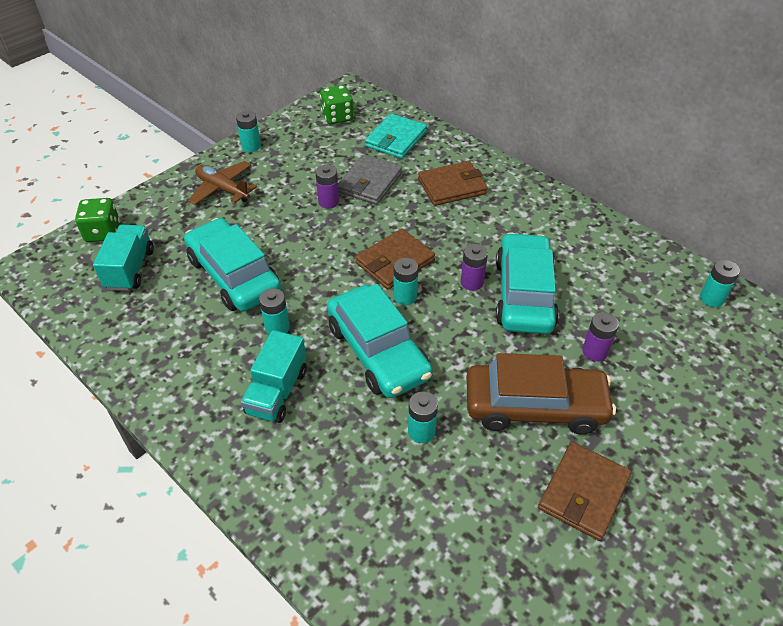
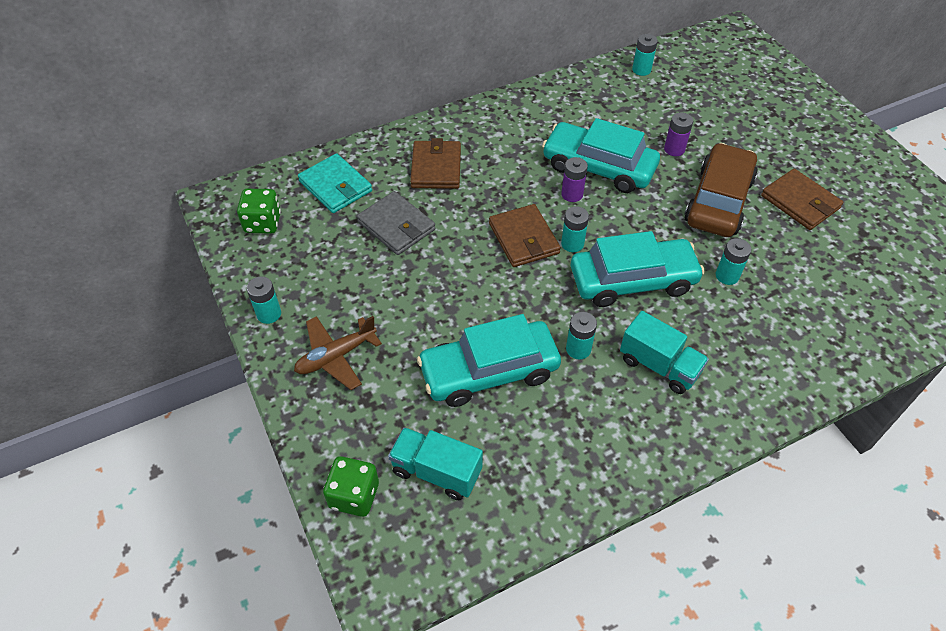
camera: 70 degrees left, 5 degrees up
(328, 202) = (410, 266): purple battery -> none

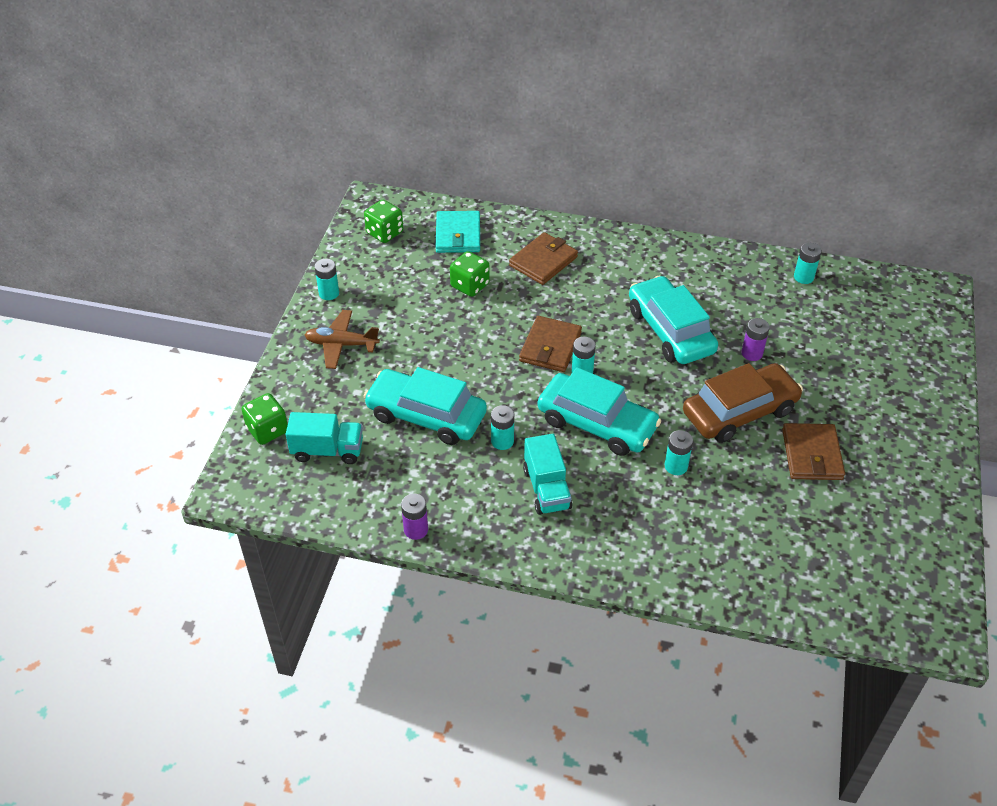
camera: 40 degrees right, 5 degrees down
(396, 226) = (470, 285): grey wallet -> green dice
(436, 472) = (328, 450): turquoise truck -> turquoise truck turned 120 degrees clockwise
(572, 194) = (624, 338): purple battery -> purple battery (416, 530)

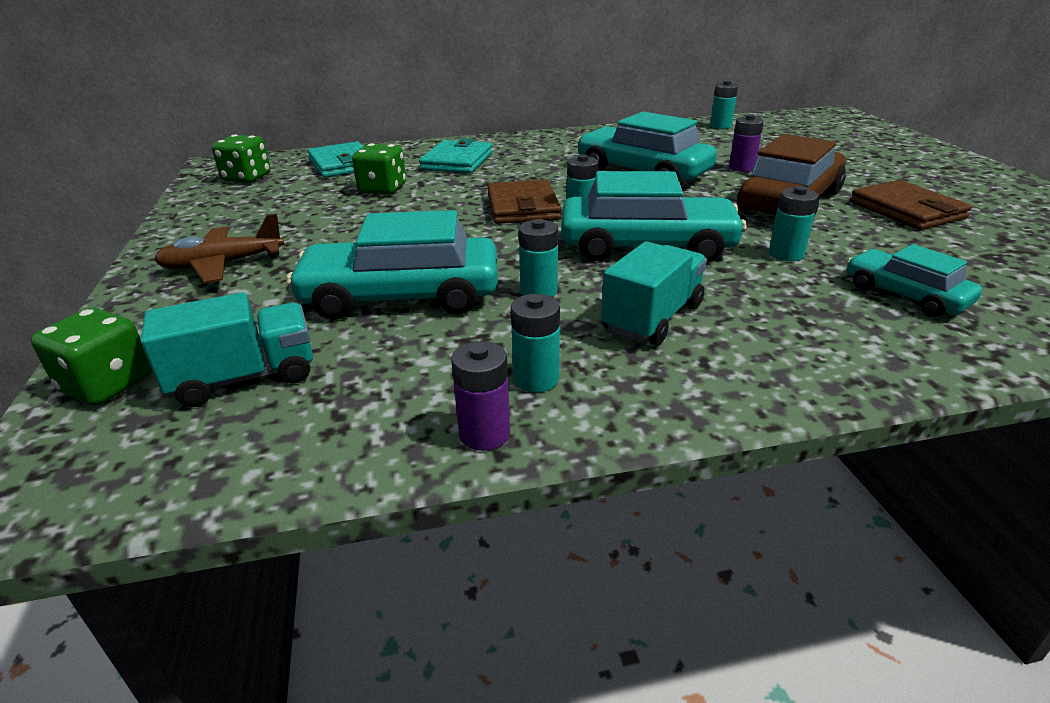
camera: 25 degrees left, 15 degrees down
(329, 293) = (184, 229): turquoise battery -> turquoise battery (536, 379)
(543, 261) = (457, 161): brown wallet -> turquoise wallet
(547, 489) = (652, 318): turquoise truck -> turquoise truck turned 105 degrees counterclockwise
(705, 529) = (905, 295): none -> turquoise car

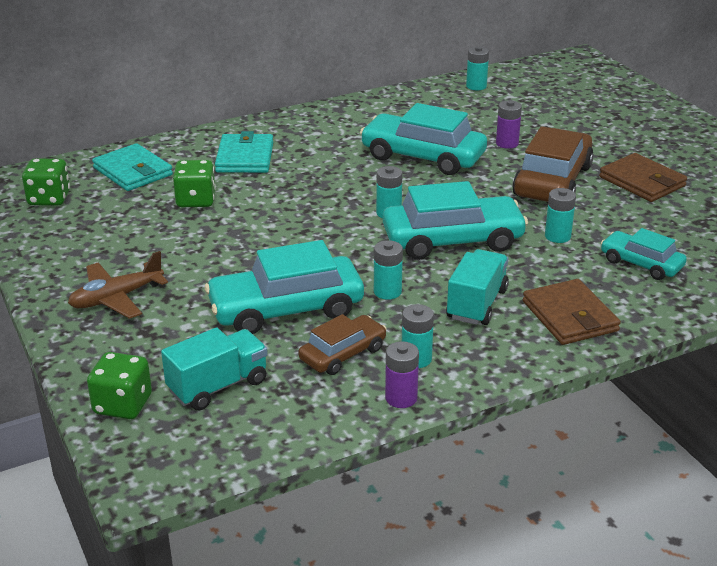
camera: 15 degrees left, 0 degrees up
(437, 358) = (343, 354): none -> brown car
(522, 207) = (335, 209): brown wallet -> brown wallet (569, 316)

